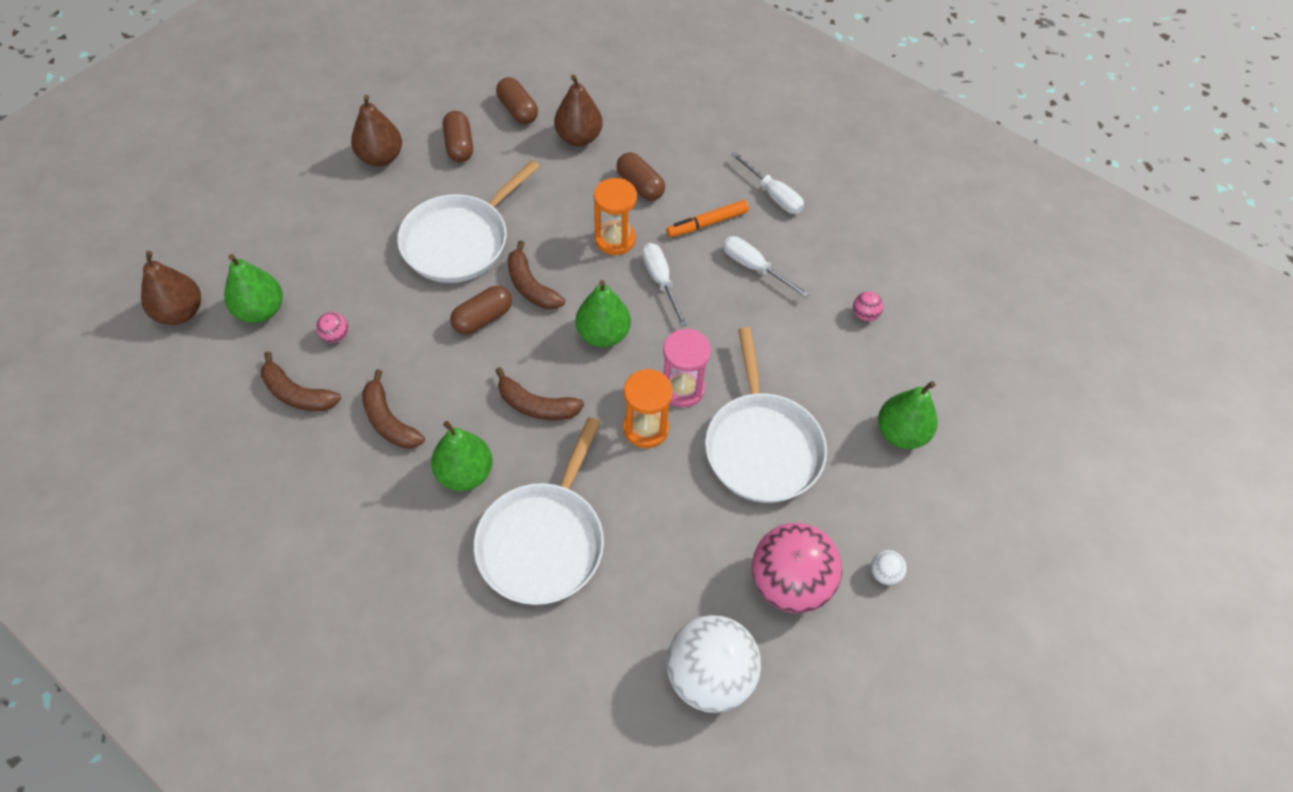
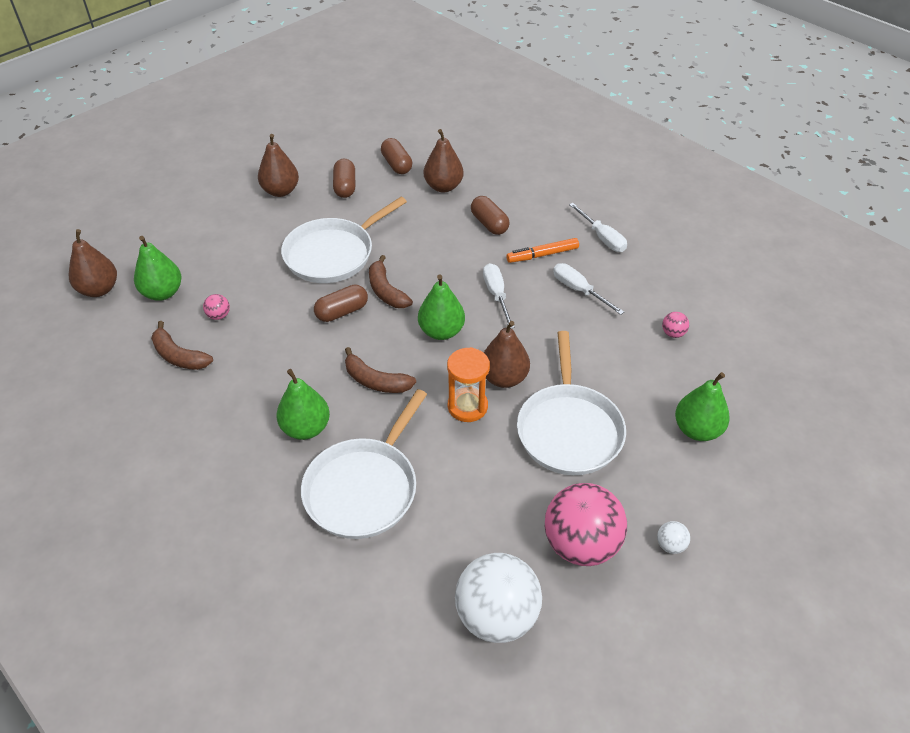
camera: 10 degrees right, 10 degrees down
(389, 421) = (250, 382): brown banana -> none
(615, 239) = (462, 261): orange hourglass -> none
(682, 388) = (504, 378): pink hourglass -> brown pear

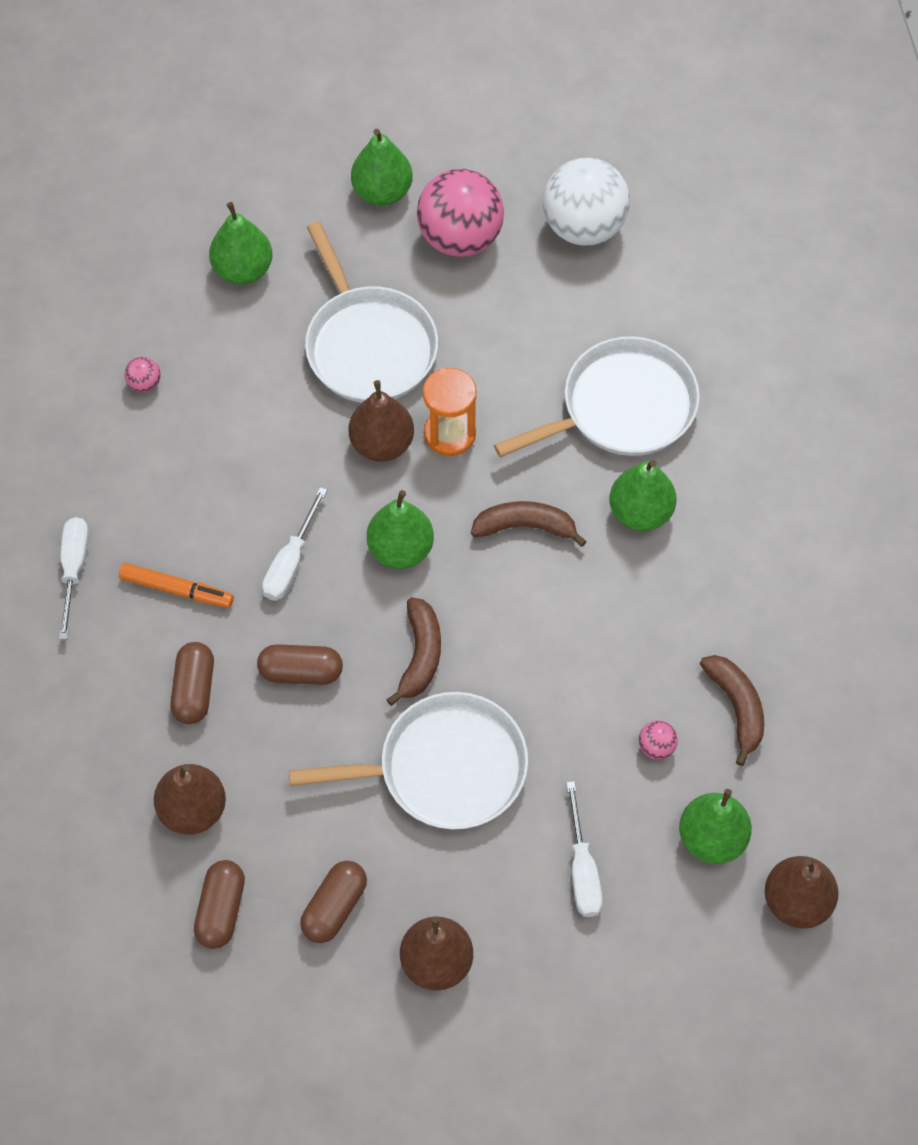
camera: 145 degrees left, 15 degrees up
(342, 312) = (498, 655): brown capsule -> brown capsule (301, 672)
(375, 381) = (525, 527): brown banana -> brown banana turned 60 degrees counterclockwise
(569, 429) = (368, 345): white pan -> white pan turned 120 degrees clockwise
(579, 290) = (187, 506): white screwdriver -> white screwdriver (582, 869)
(670, 545) = (382, 192): white ball -> green pear

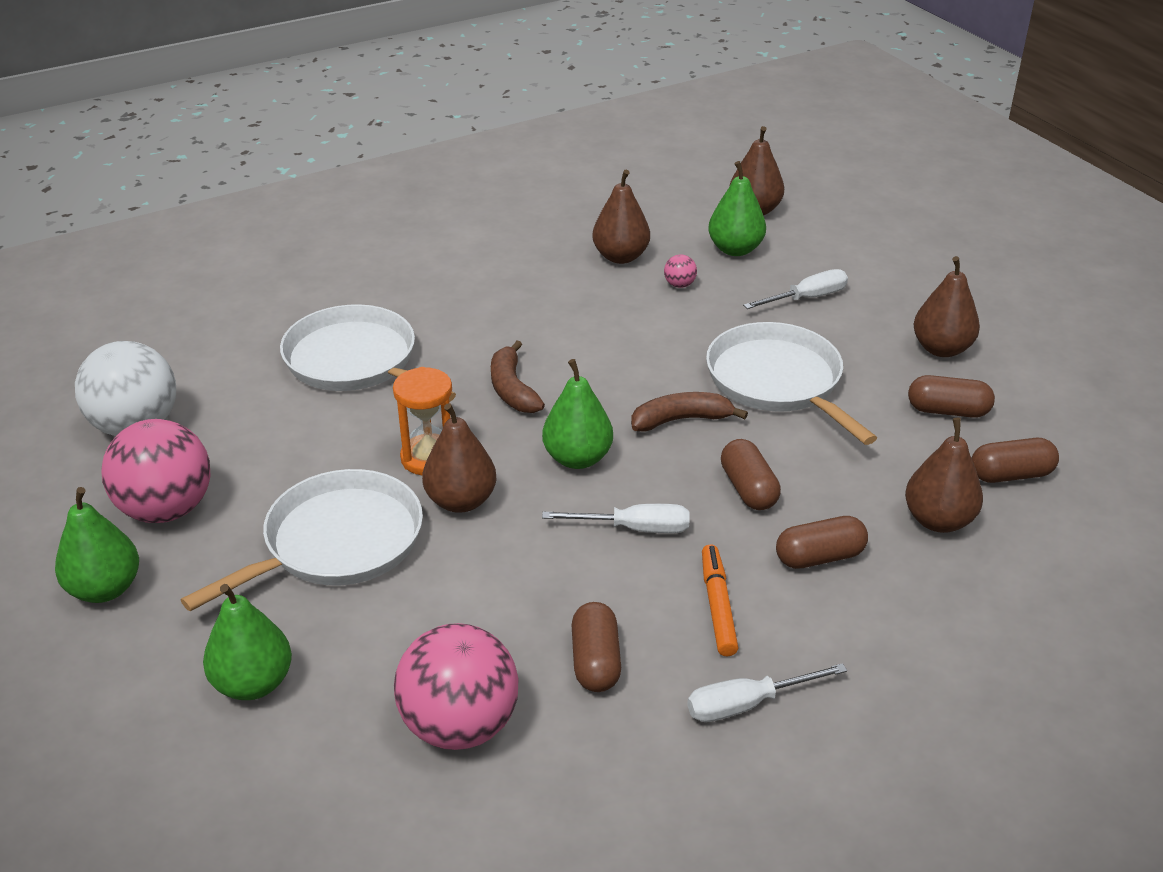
camera: 110 degrees left, 25 degrees down
(144, 383) = (460, 726): pink ball -> pink ball, size x2.49
(161, 485) = (596, 661): none -> brown capsule
(640, 512) = (465, 331): green pear -> none
(736, 708) = (620, 257): brown banana -> brown pear

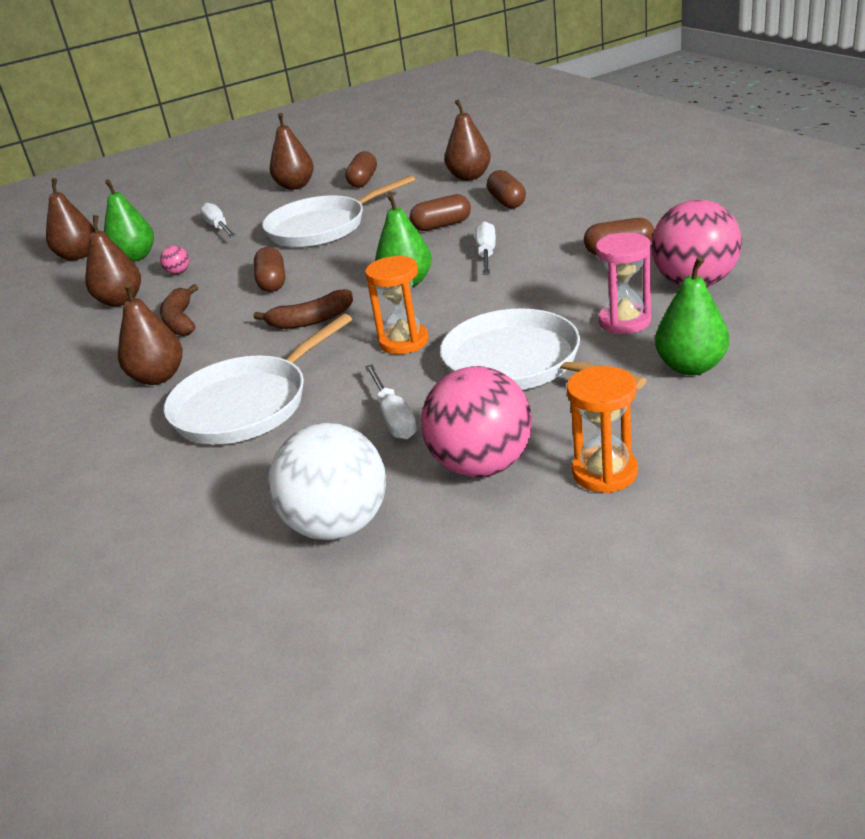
camera: 85 degrees left, 5 degrees down
(105, 589) = (604, 473): green pear -> orange hourglass
(387, 640) = (624, 321): none -> pink hourglass
(461, 501) = (460, 319): brown pear -> brown pear (158, 377)
(681, 420) = (363, 253): brown banana -> brown banana (180, 321)
(717, 606) = (558, 223): orange marker -> none
(747, 704) = (638, 208): white screwdriver -> white screwdriver (394, 417)
(1010, 475) = (427, 164): brown capsule -> brown capsule (272, 282)

